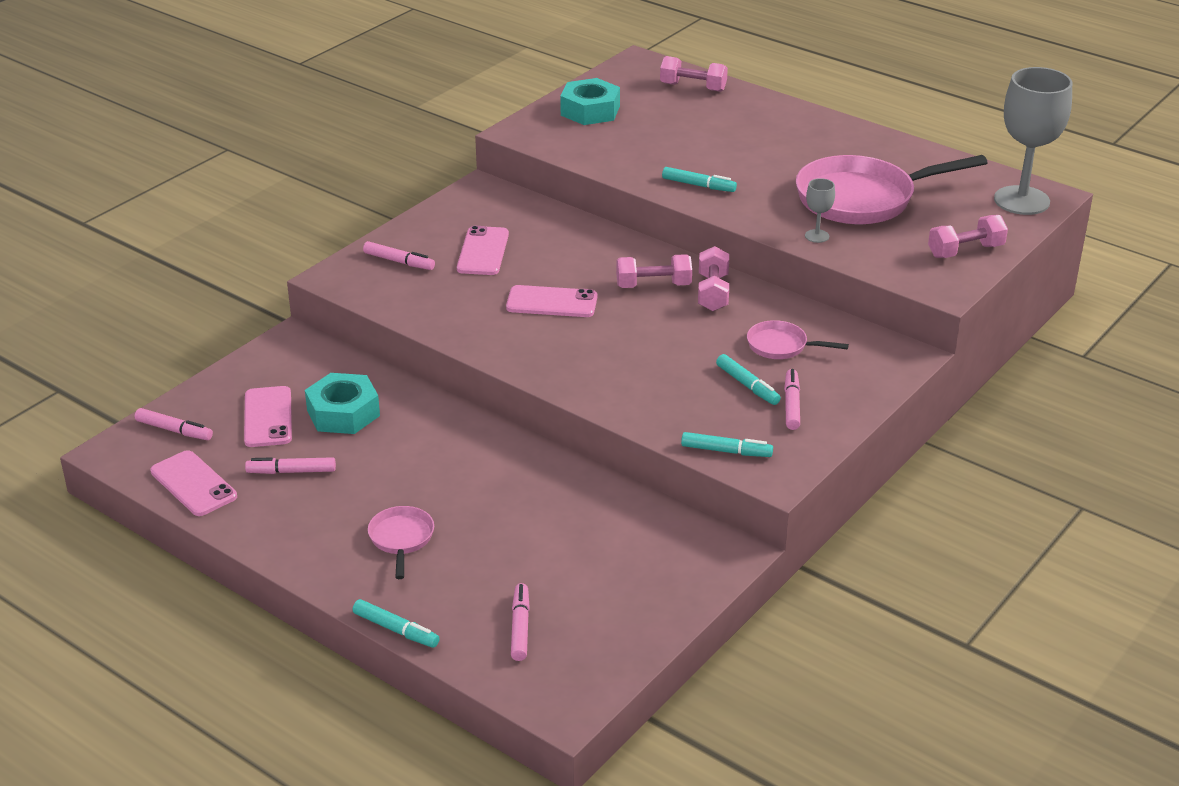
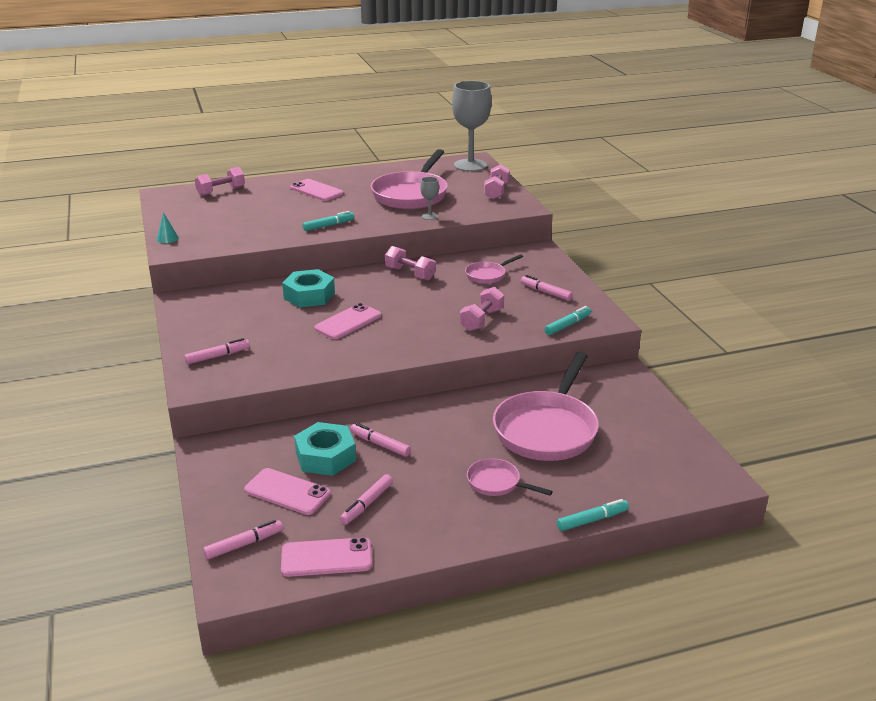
camera: 55 degrees left, 5 degrees down
(483, 251) = (255, 324): pink phone -> pink phone (316, 191)
(520, 627) = (632, 469): pink marker -> pink marker (380, 444)
(538, 536) = (547, 429): none -> pink pan
(542, 115) = (167, 238): none -> turquoise cone
(590, 111) = (190, 224): turquoise nut -> turquoise nut (309, 295)
(653, 285) = (377, 286): pink dumbbell -> pink dumbbell (482, 320)
(747, 385) = (513, 297): turquoise marker -> none

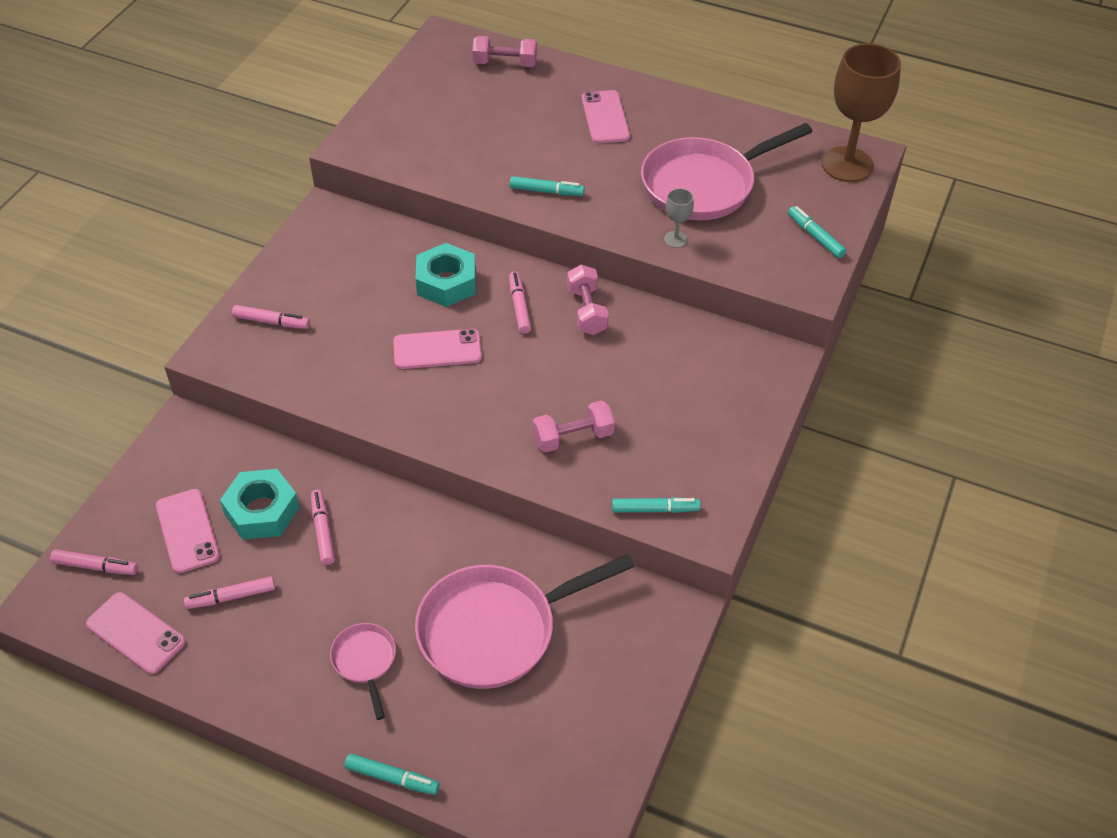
camera: 40 degrees right, 20 degrees up
(167, 238) = (368, 121): turquoise cone -> none
(470, 165) = (847, 164): grey goblet -> brown goblet
(487, 275) = (668, 367): pink pan -> none
(496, 191) = (815, 236): pink dumbbell -> turquoise marker
(546, 292) = (698, 439): pink marker -> pink marker (519, 306)

